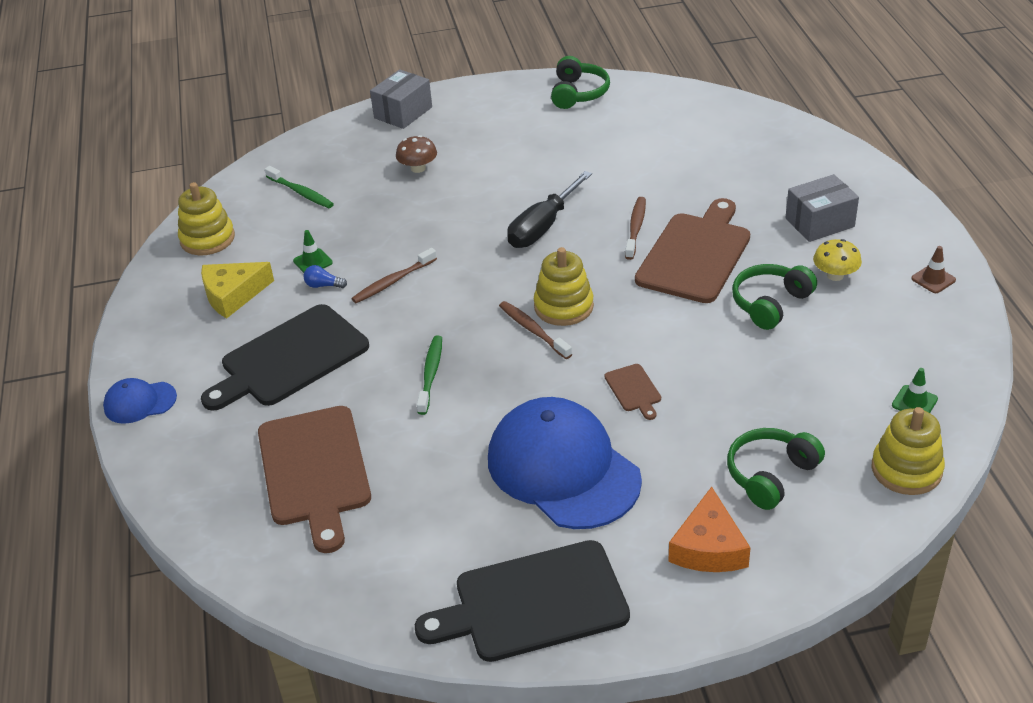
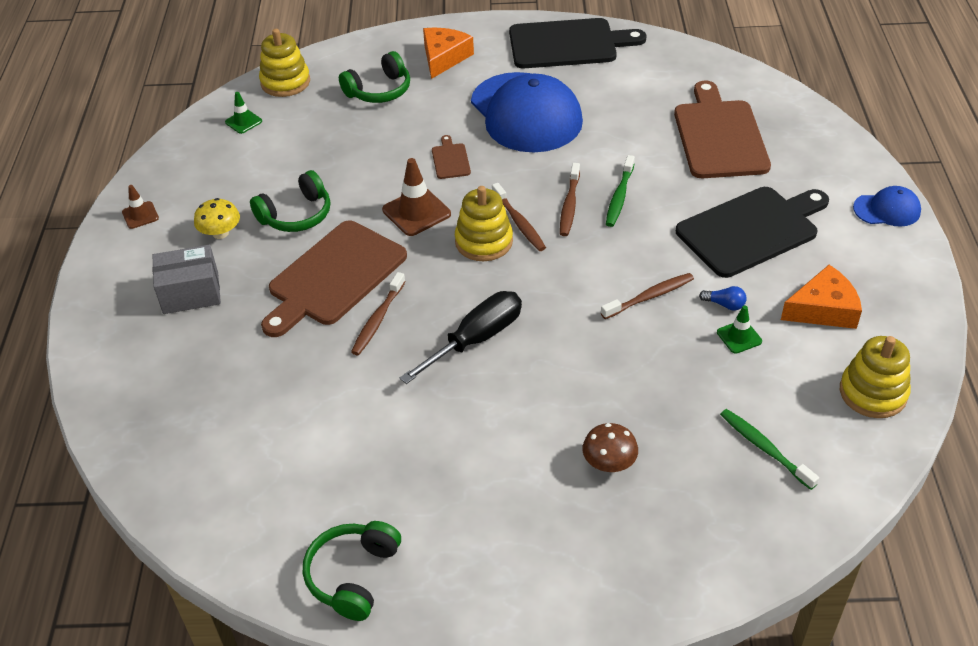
camera: 170 degrees left, 5 degrees up
(233, 295) = (823, 309): yellow cheese -> orange cheese
(403, 112) = (622, 589): grey box -> none
(484, 357) = (569, 205): none -> brown toothbrush
(645, 325) = (416, 212): none -> brown traffic cone

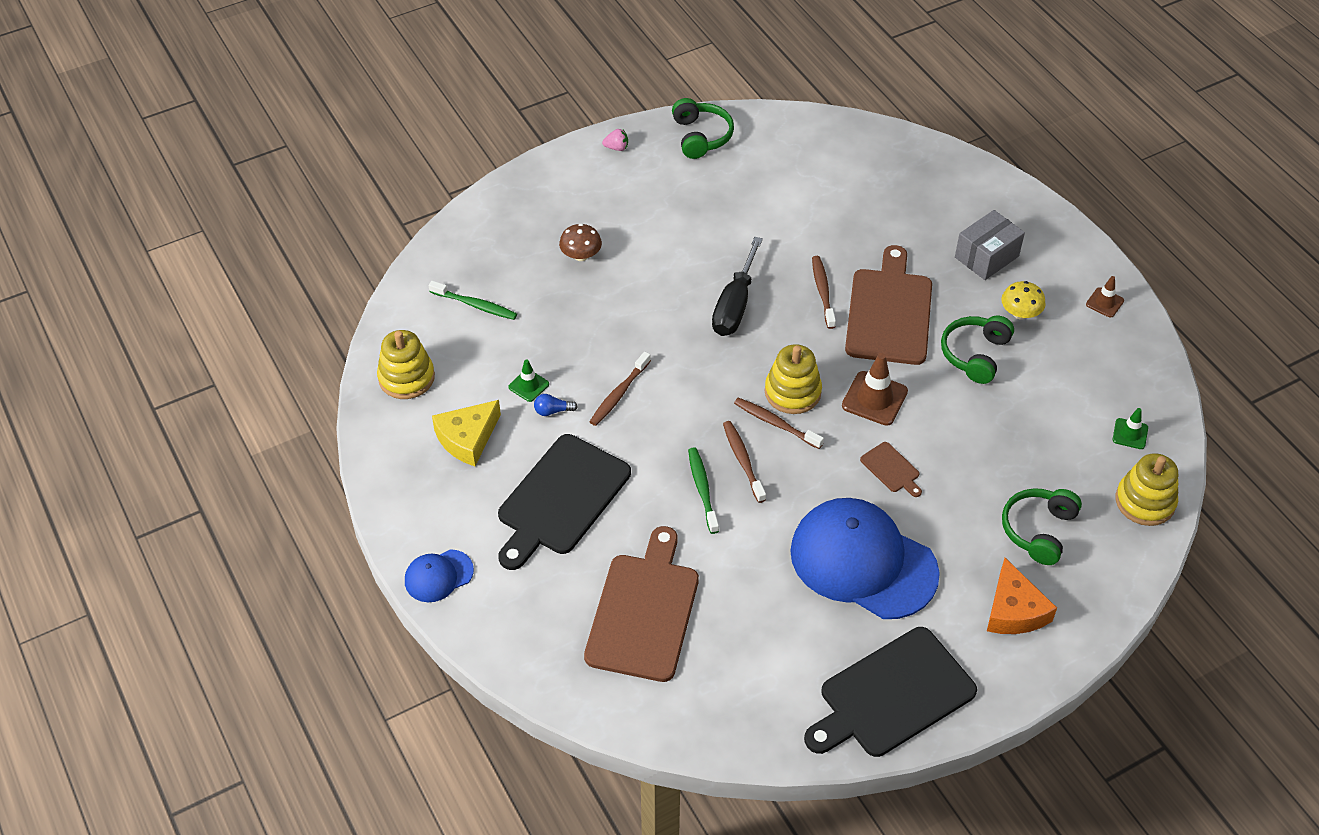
camera: 150 degrees right, 5 degrees up
(474, 607) = (616, 148): none -> pink strawberry
(719, 136) = (643, 611): brown cutting board -> brown cutting board turned 135 degrees counterclockwise
(823, 309) = (467, 438): orange cheese -> yellow cheese

